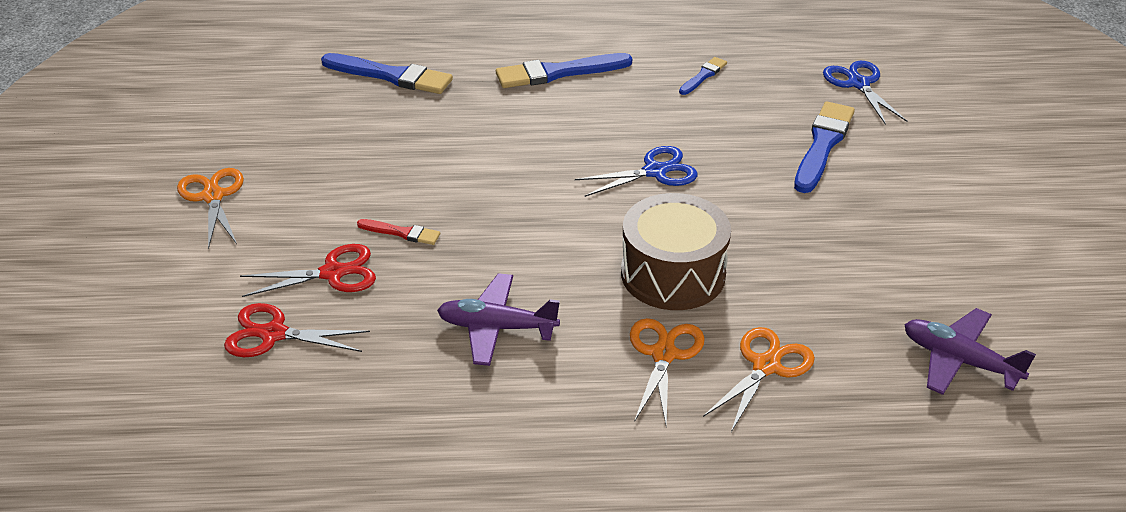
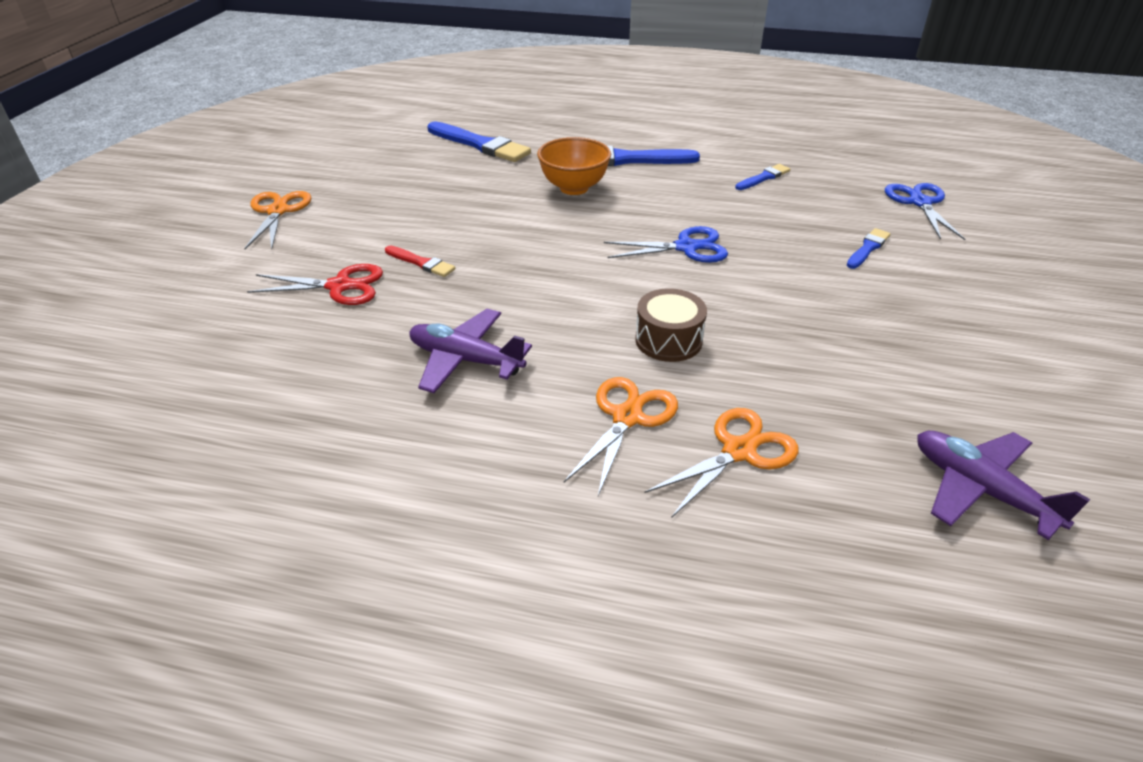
camera: 15 degrees right, 0 degrees up
(273, 334) = (254, 329): red scissors -> none
(517, 118) = (574, 188): none -> orange bowl
(673, 274) = (668, 340): brown drum -> brown drum, size x0.60
(823, 145) = (868, 248): blue brush -> blue brush, size x0.53

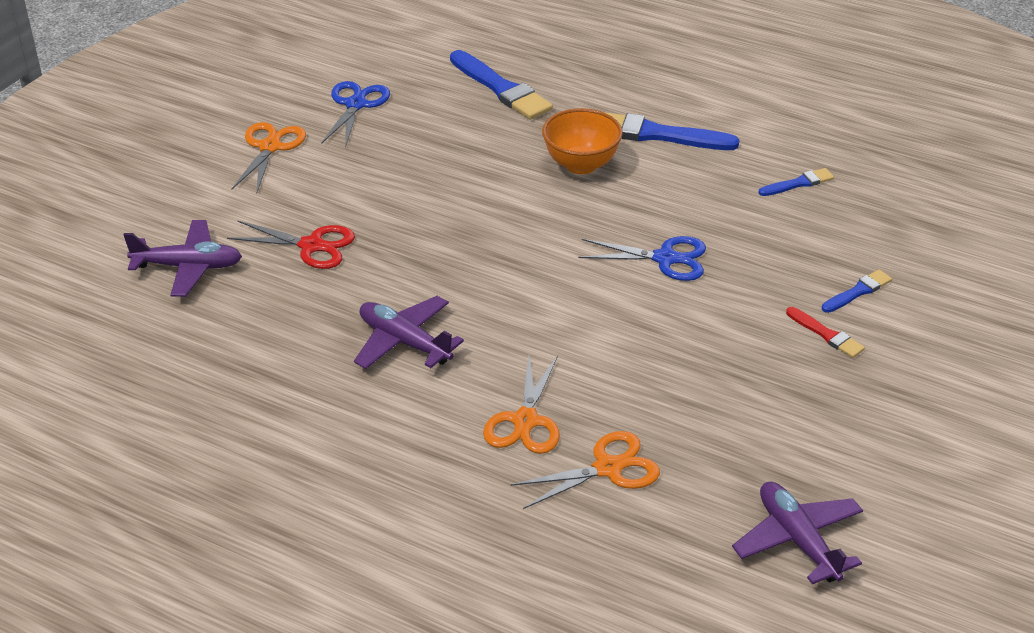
camera: 15 degrees right, 0 degrees up
(208, 325) = (188, 267): none -> purple plane
(421, 263) = (394, 232): red brush -> red brush (826, 334)
(627, 417) = (525, 421): orange scissors -> orange scissors turned 150 degrees clockwise
(668, 340) = (597, 356): brown drum -> none
(919, 202) = (957, 245): blue scissors -> blue scissors (355, 104)

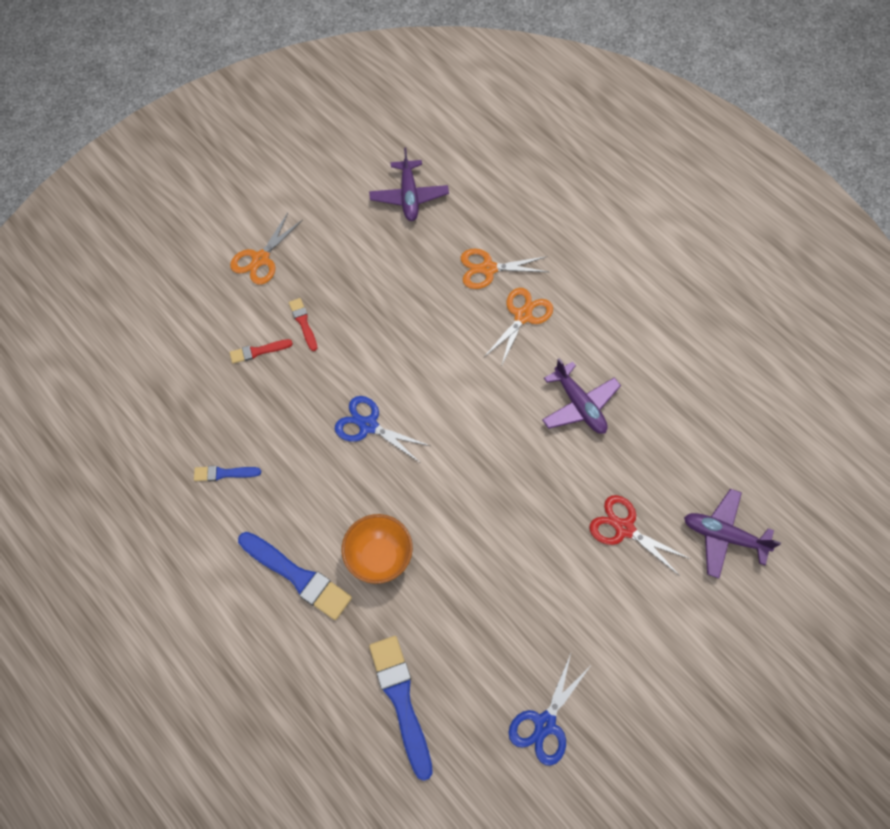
camera: 160 degrees left, 25 degrees up
(270, 147) = (637, 680): orange scissors -> orange scissors (261, 259)
(858, 292) = (258, 351): blue brush -> red brush

